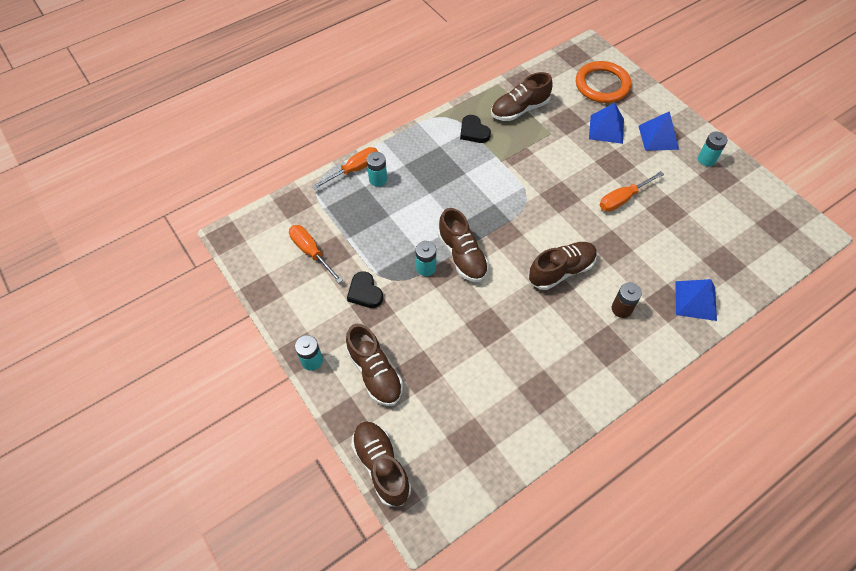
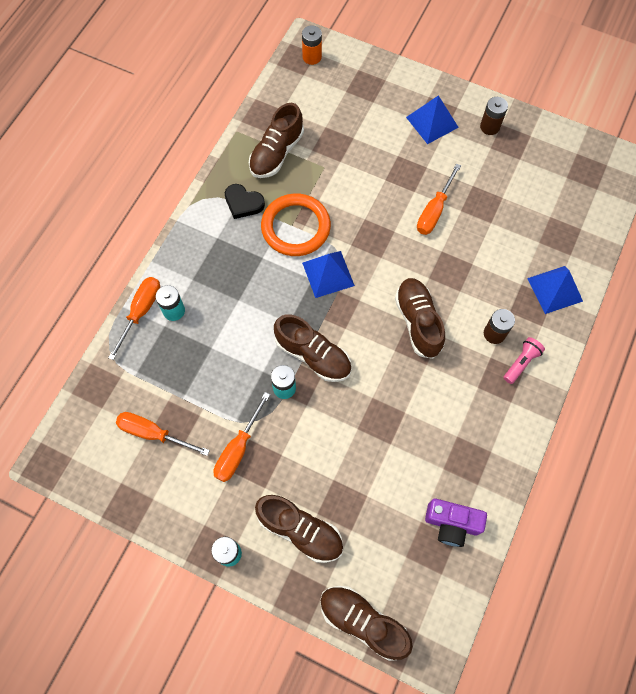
camera: 30 degrees left, 10 degrees up
(365, 292) = (238, 449): black heart -> orange screwdriver
(499, 432) = (452, 524): none -> purple camera
(561, 271) = (418, 322): brown shoe -> brown shoe turned 45 degrees counterclockwise
(586, 58) = (312, 57): none -> orange battery
(602, 85) = (345, 84): orange ring -> orange ring (295, 227)
(606, 129) = (377, 136): blue pyramid -> blue pyramid (328, 274)
(632, 341) = (521, 363): none -> pink flashlight
(706, 159) = (489, 127): turquoise battery -> brown battery

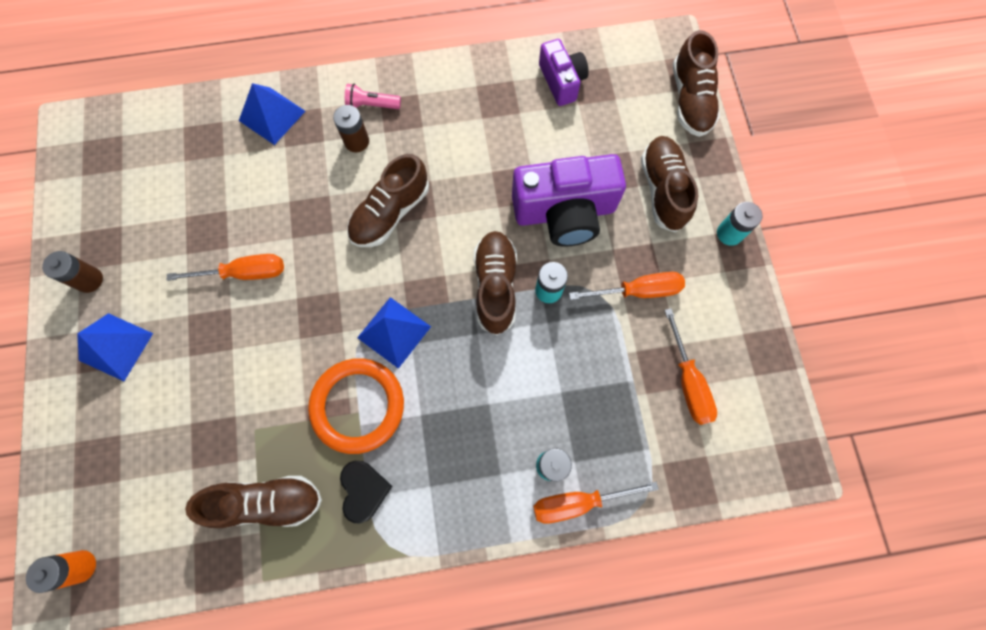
camera: 125 degrees left, 5 degrees up
(334, 441) = (564, 212): none -> purple camera

